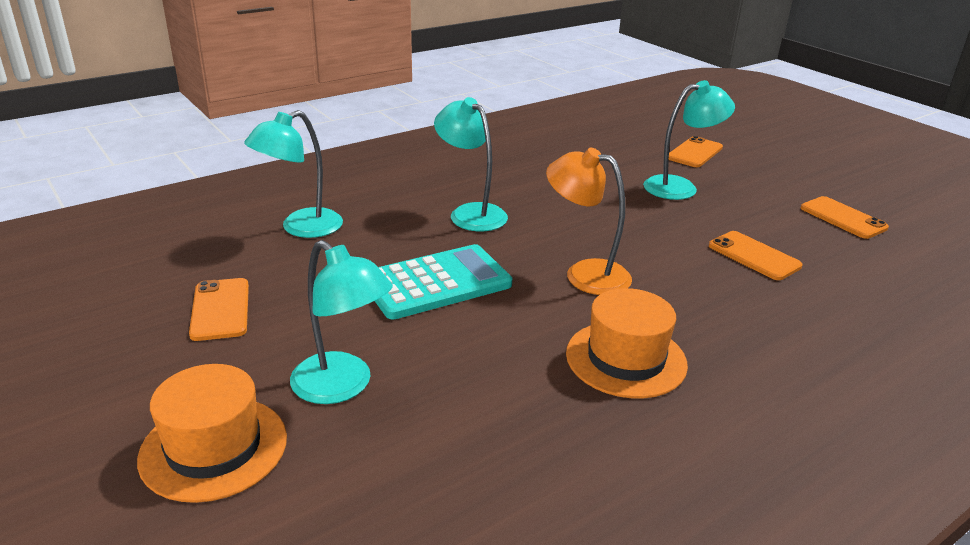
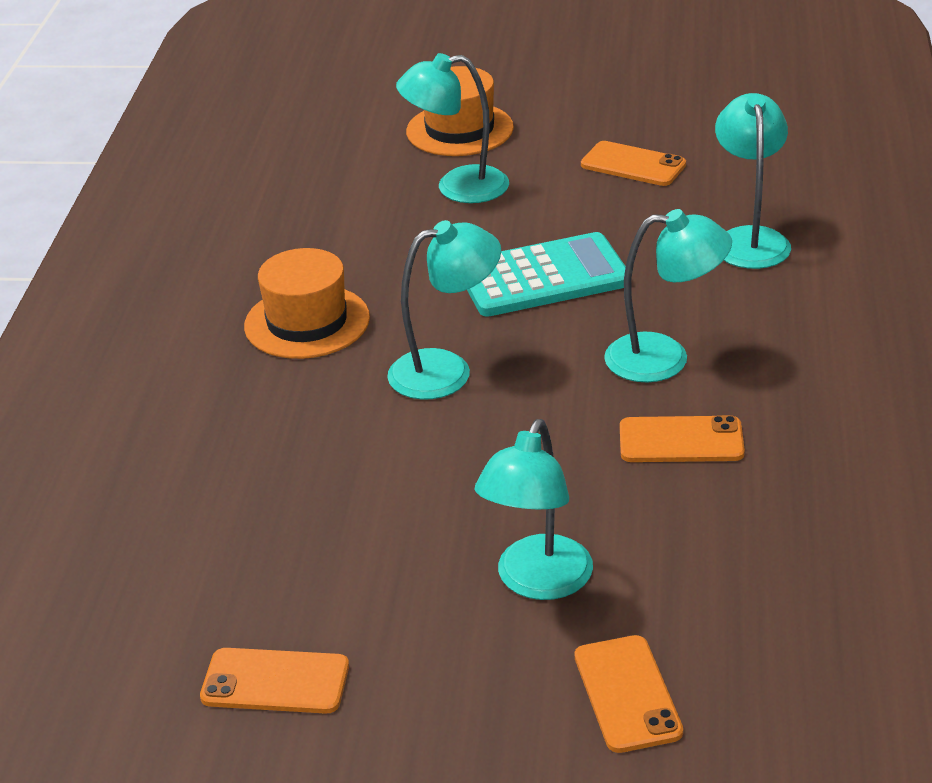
camera: 135 degrees right, 5 degrees up
(436, 283) = (543, 277): turquoise calculator -> turquoise calculator turned 120 degrees counterclockwise
(585, 274) = (446, 370): orange lamp -> turquoise lamp
(754, 256) = (319, 515): orange phone -> orange phone (681, 441)

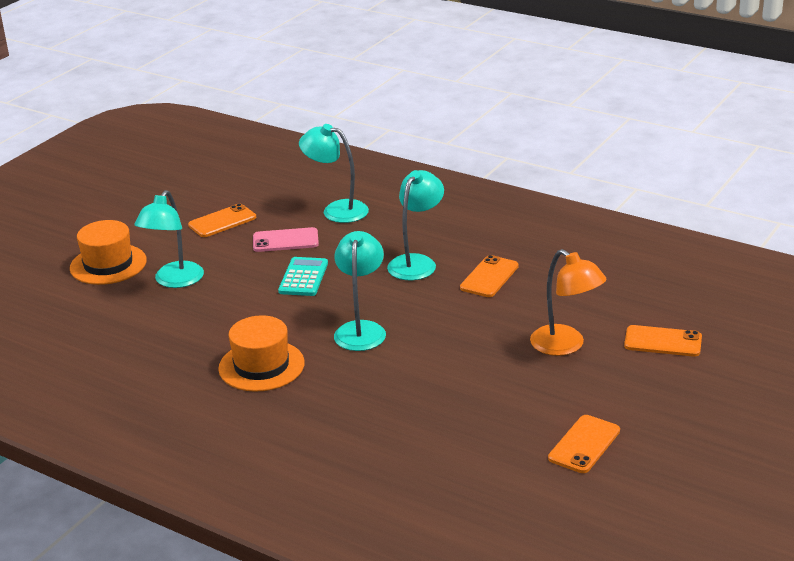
camera: 65 degrees left, 5 degrees down
(537, 582) = (565, 346): turquoise lamp -> orange lamp
(543, 277) = (303, 277): turquoise calculator -> turquoise calculator, size x0.64
(627, 229) = (285, 240): none -> pink phone

